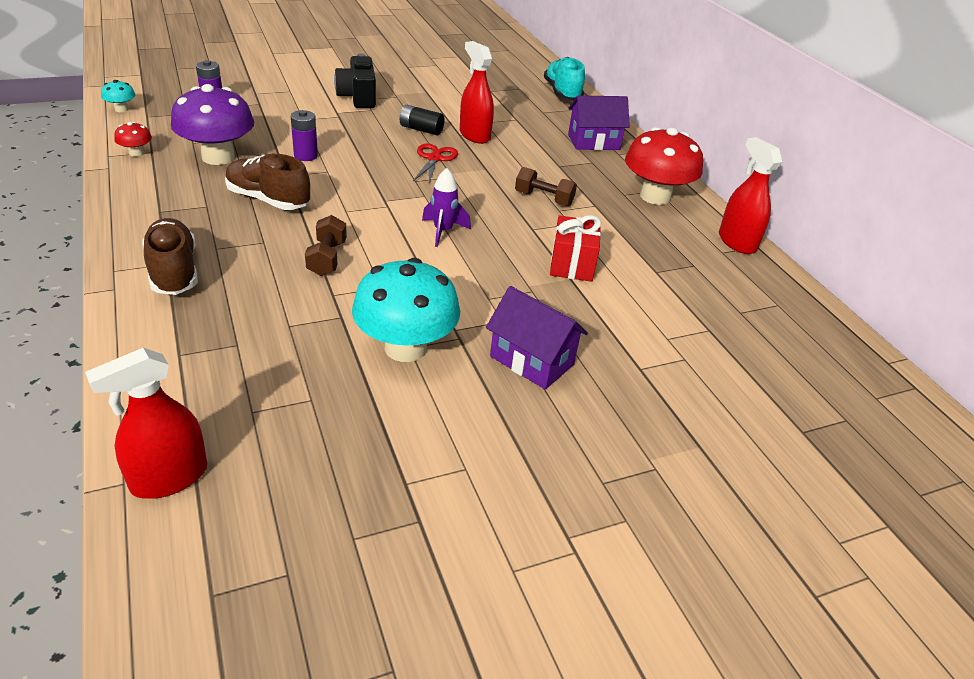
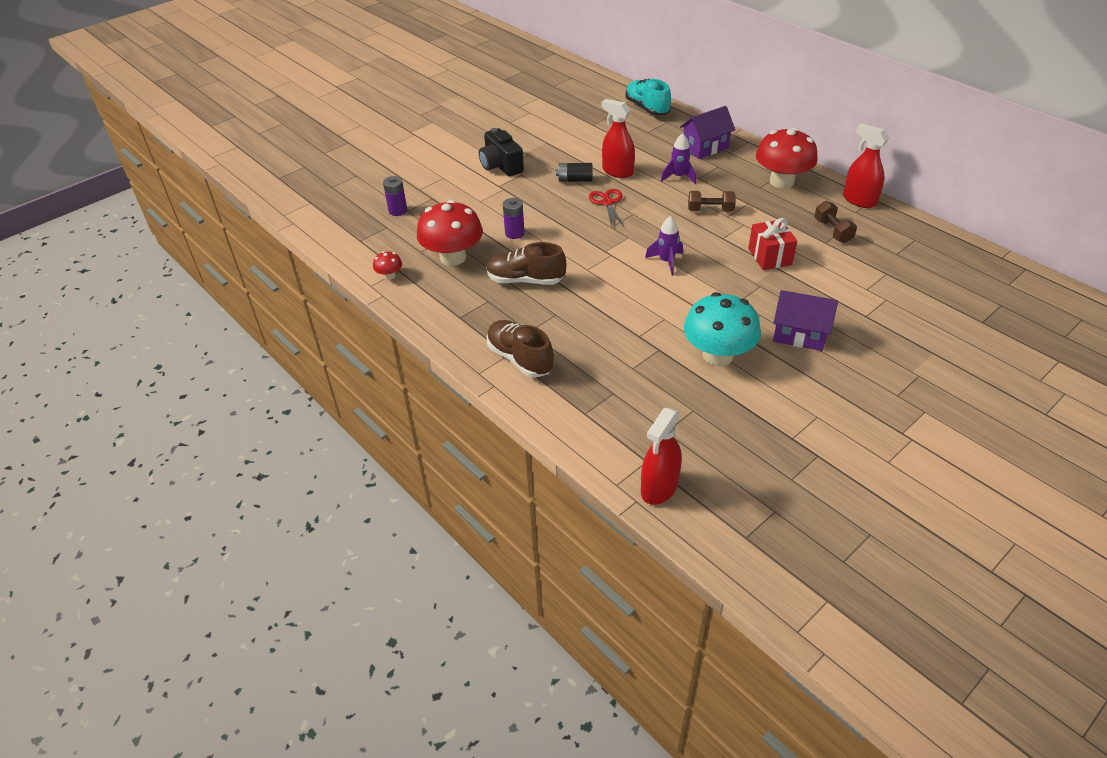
camera: 15 degrees left, 5 degrees up
(121, 109) = (334, 241): turquoise mushroom -> none
(218, 157) = (453, 257): purple mushroom -> red mushroom
(327, 258) = (610, 311): brown dumbbell -> brown dumbbell (832, 231)
(537, 159) = (678, 177): none -> purple rocket

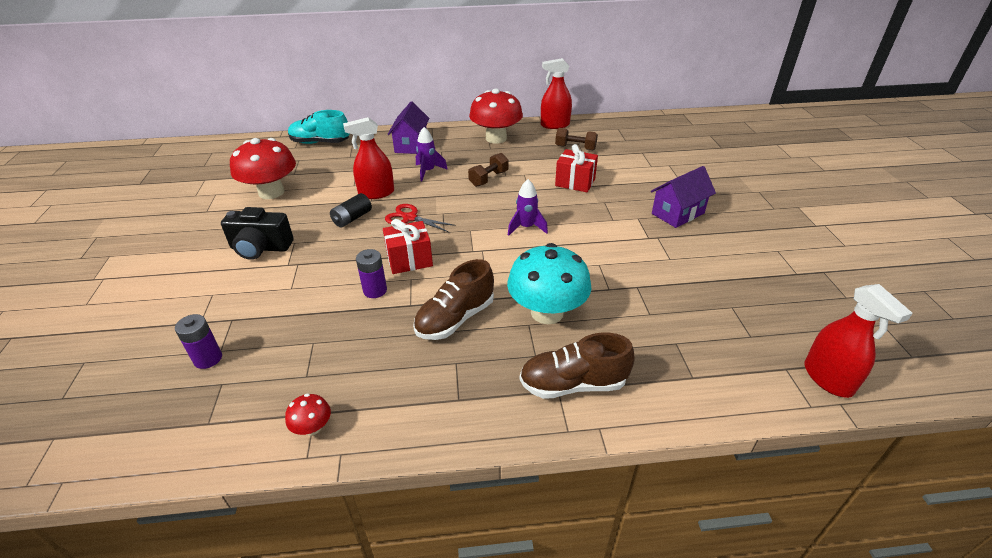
camera: 55 degrees left, 5 degrees down
(453, 257) = (352, 354): red mushroom -> red mushroom (271, 192)
(561, 229) = (409, 260): none -> red gift
(718, 355) = (670, 260): turquoise mushroom -> turquoise mushroom (547, 312)

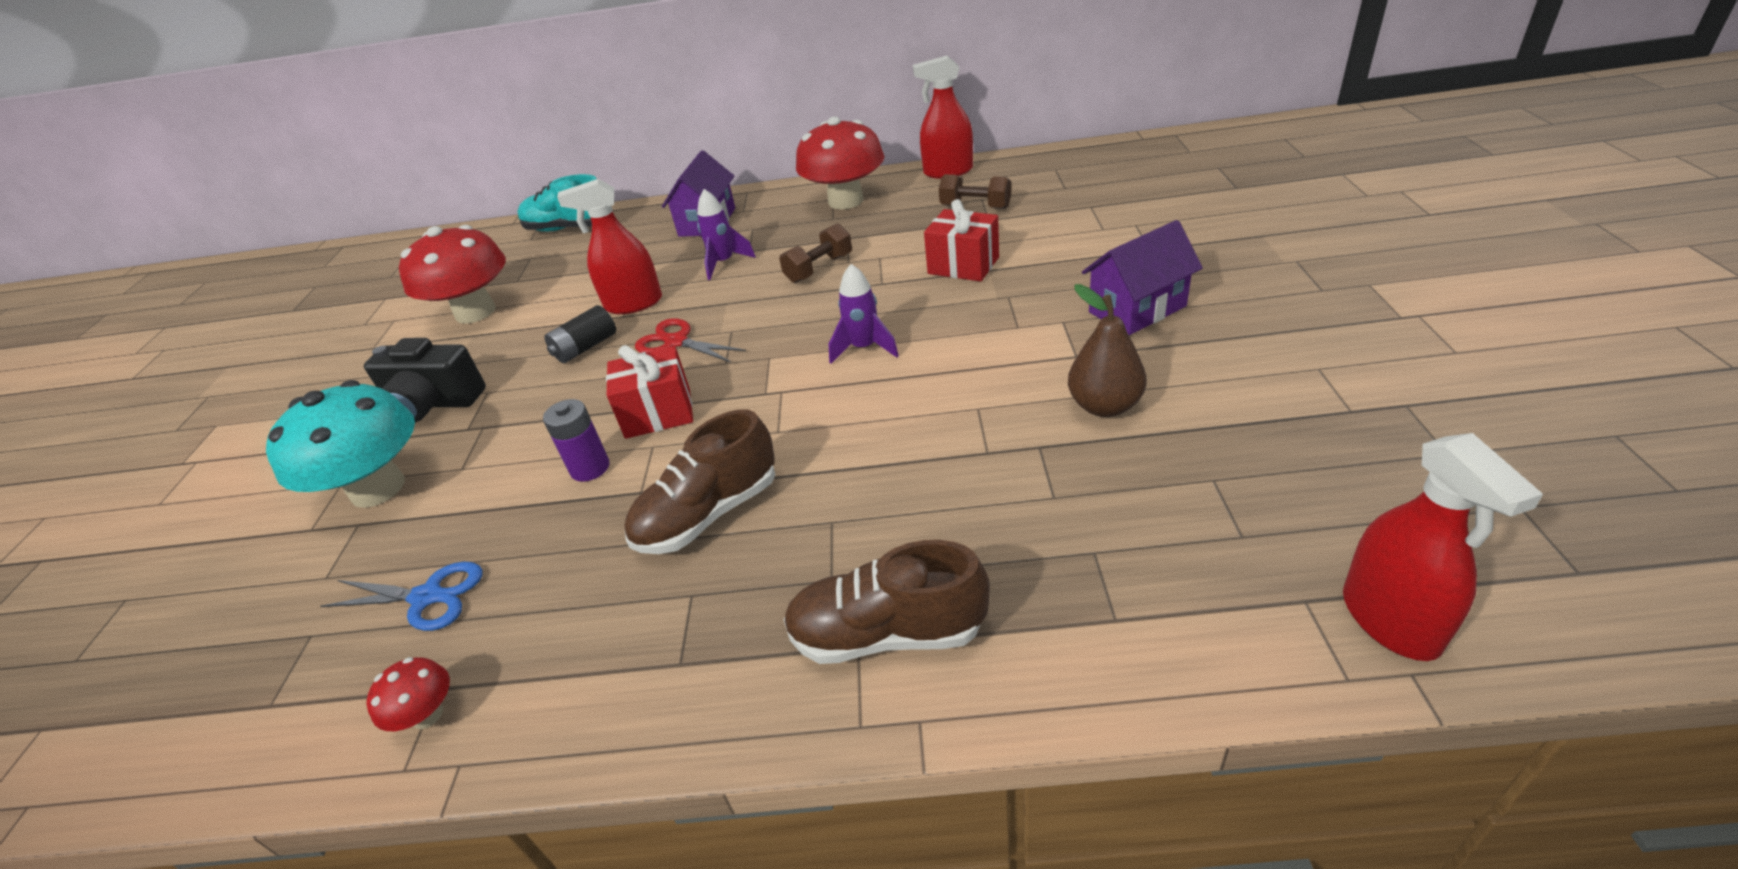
camera: 10 degrees right, 0 degrees up
(208, 359) = (303, 592): purple battery -> none
(292, 362) = (427, 597): none -> blue scissors
(547, 312) = (868, 499): turquoise mushroom -> turquoise mushroom (378, 489)
(668, 266) = (1104, 406): none -> brown pear

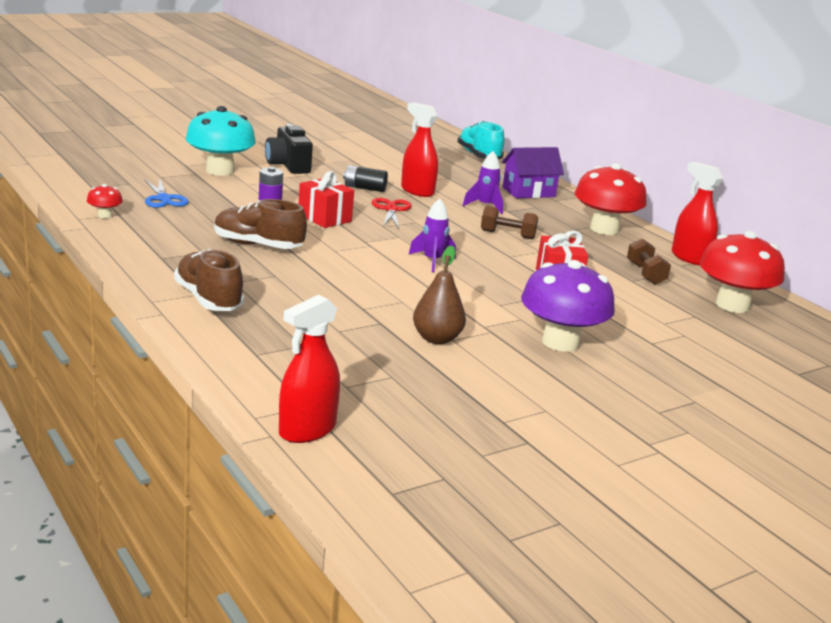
camera: 50 degrees right, 15 degrees down
(475, 312) = (371, 154): red mushroom -> red mushroom (732, 305)
(1137, 309) = (560, 342): purple house -> purple mushroom

